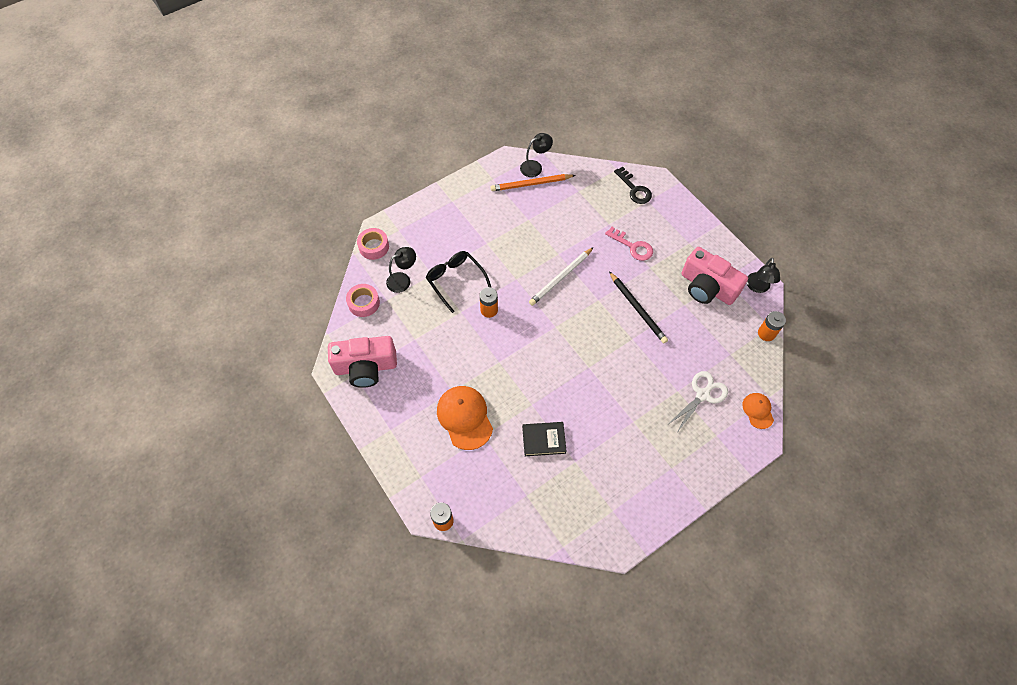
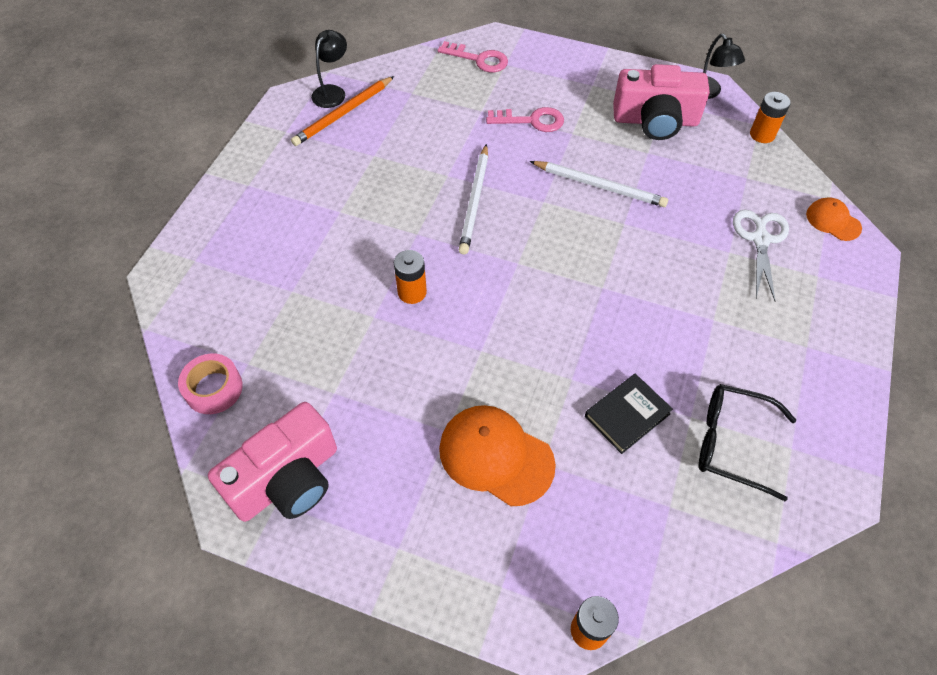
camera: 35 degrees left, 5 degrees down
(374, 247) = (171, 302): pink tape -> none
(403, 280) = (252, 322): black lamp -> none
(455, 280) = (333, 281): black glasses -> black glasses (732, 443)
(634, 189) = (479, 59): black key -> pink key
(637, 309) = (599, 186): black pencil -> white pencil

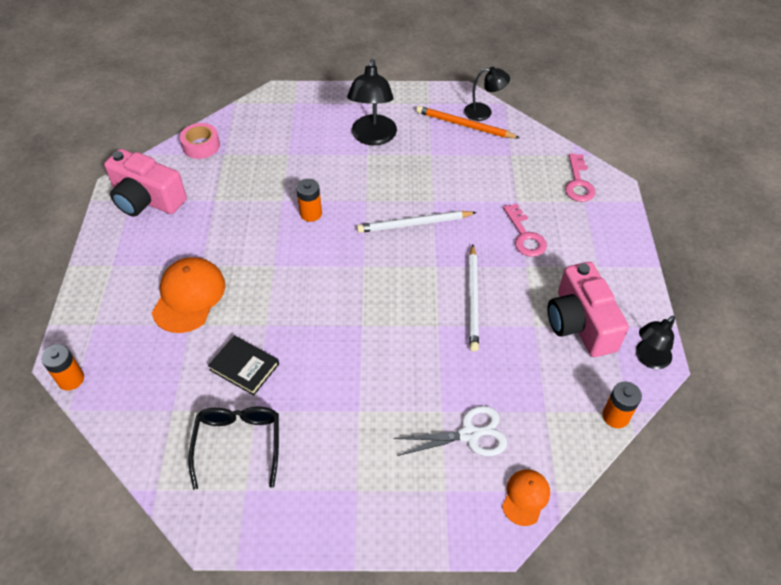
camera: 70 degrees right, 5 degrees down
(313, 198) = (373, 137): none -> black lamp

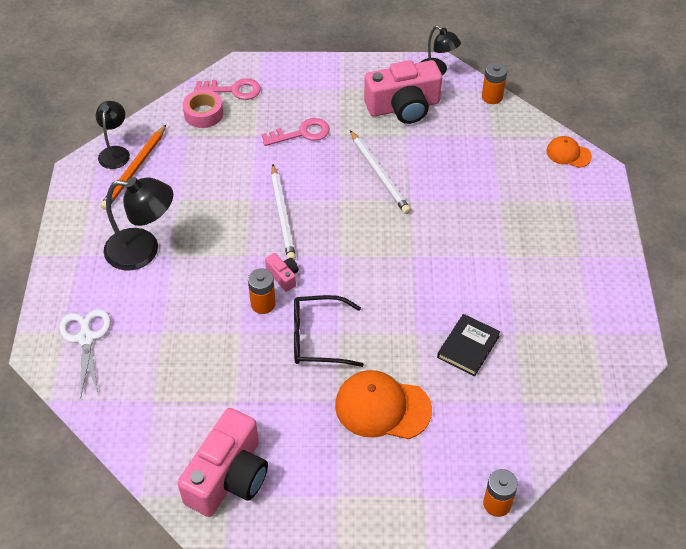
camera: 90 degrees left, 0 degrees up
(201, 146) = (134, 428): pink tape -> pink tape (203, 114)
(238, 443) = (550, 343): black glasses -> black glasses (317, 338)
(341, 226) = (283, 276): none -> pink camera
(470, 434) = (519, 183): white scissors -> white scissors (86, 338)
(473, 299) = (379, 174): white pencil -> white pencil turned 60 degrees clockwise

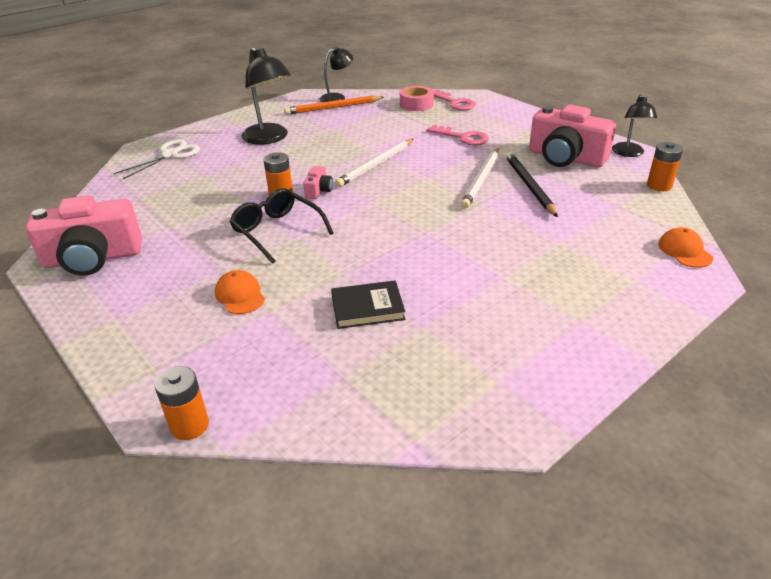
camera: 50 degrees right, 15 degrees down
(382, 407) = (240, 295): orange cap -> orange cap, size x0.56
(417, 157) = (529, 186): none -> black pencil

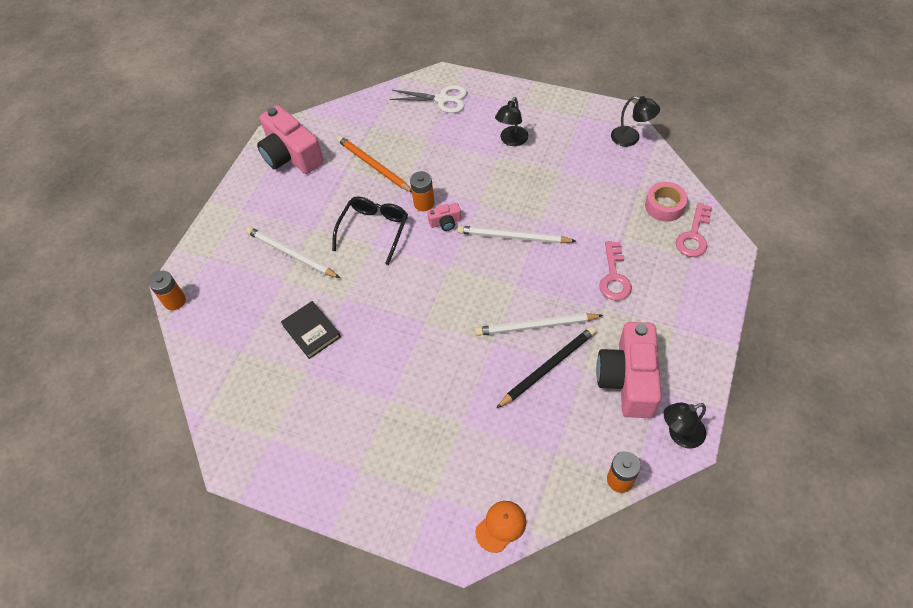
camera: 65 degrees right, 20 degrees up
(240, 295) = (291, 254): orange cap -> white pencil
(269, 138) = (511, 140): black lamp -> black lamp, size x0.62
(333, 108) = (605, 148): orange pencil -> orange pencil (373, 166)

